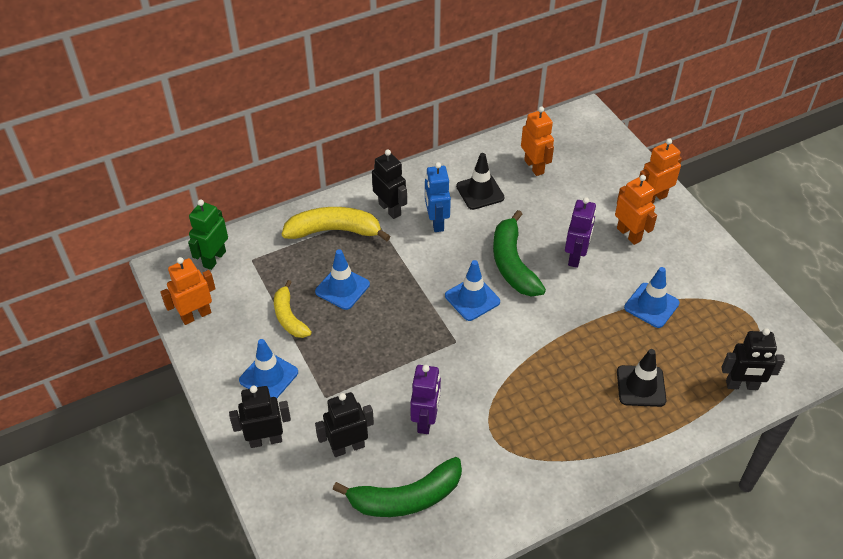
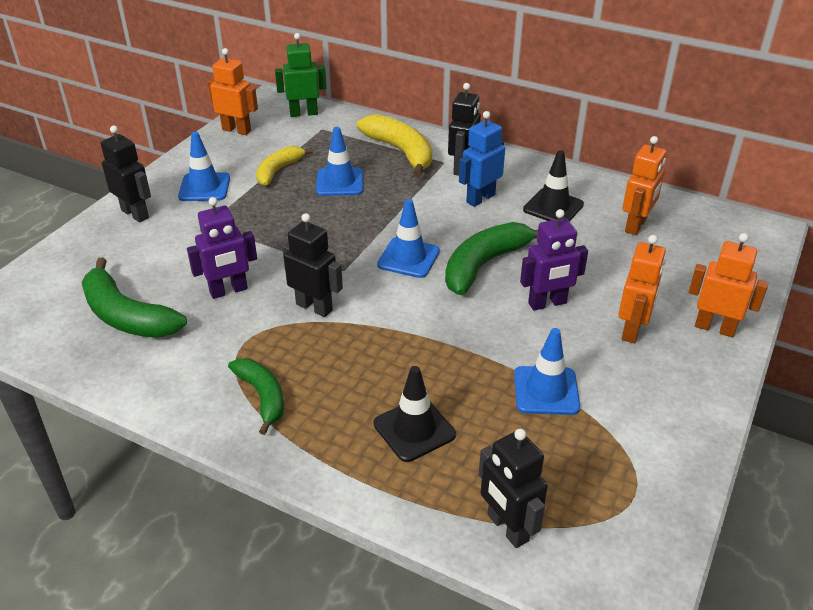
camera: 55 degrees right, 10 degrees down
(348, 447) = (160, 259): black robot -> black robot (314, 307)
(557, 451) = (262, 396): none -> green banana

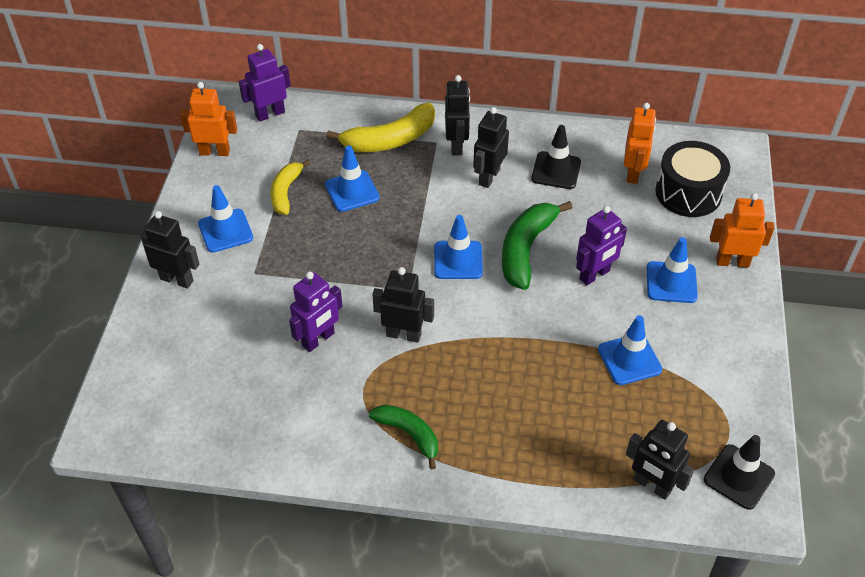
camera: 20 degrees left, 10 degrees up
(127, 316) = (242, 392): green banana -> none
(303, 113) = (270, 114): green robot -> purple robot
(401, 152) = (390, 140): yellow banana -> yellow banana turned 120 degrees clockwise
(414, 429) = (545, 426): black traffic cone -> black traffic cone (739, 477)
(480, 198) = (489, 177): blue robot -> black robot
(632, 330) = (671, 282): orange robot -> blue traffic cone
(690, 255) = (688, 193): none -> black drum

